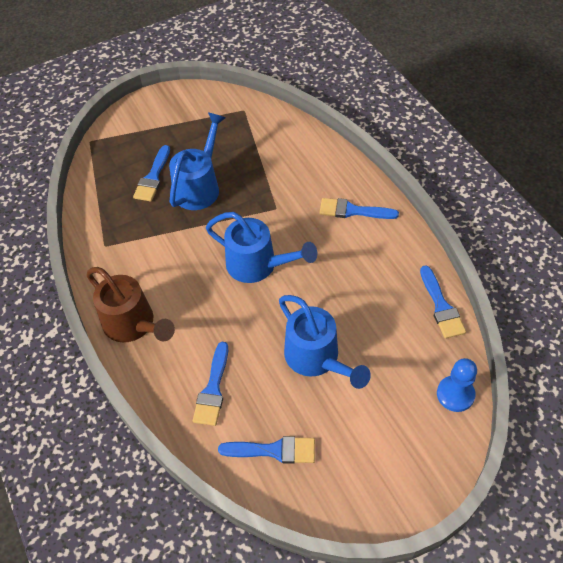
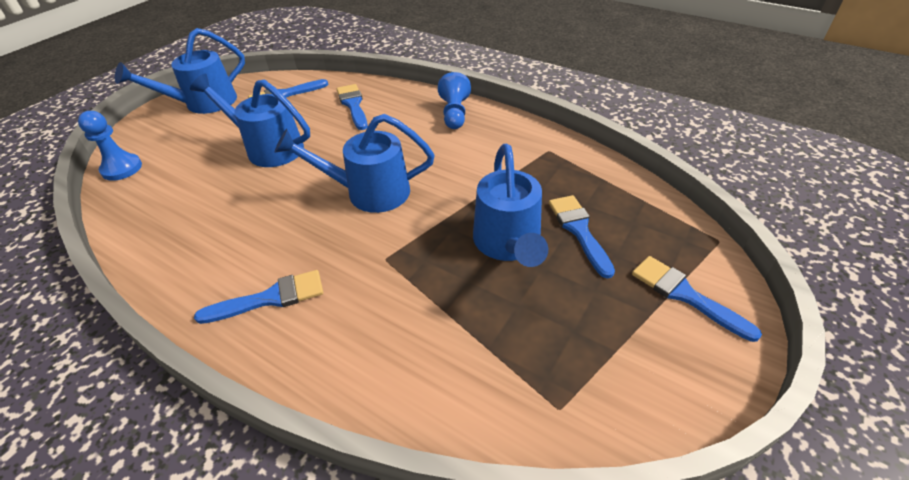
camera: 150 degrees right, 10 degrees down
(134, 325) = (454, 113): brown watering can -> blue pawn
(368, 482) = (203, 104): none -> blue watering can
(441, 306) = (131, 231): blue brush -> blue brush (685, 295)

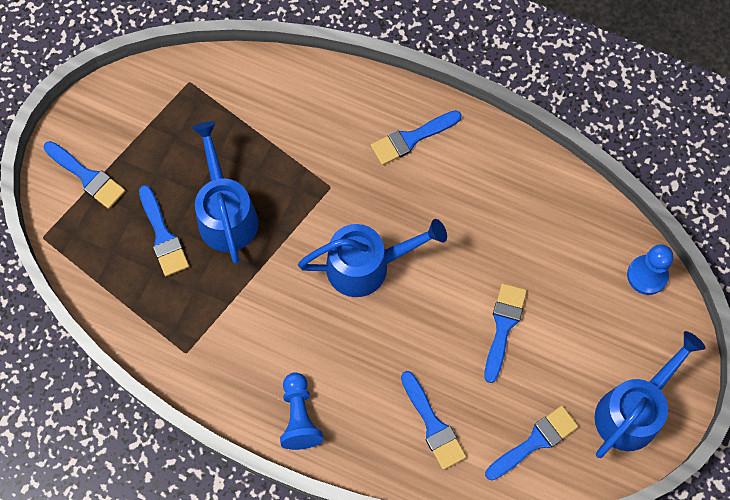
camera: 170 degrees right, 25 degrees up
(268, 148) = (503, 327): blue watering can -> blue brush

